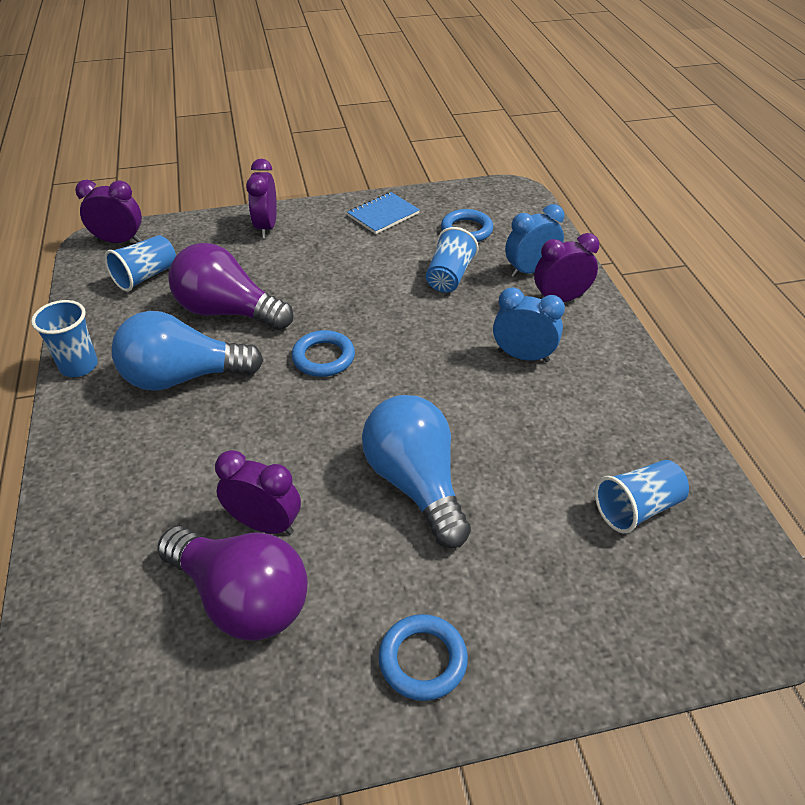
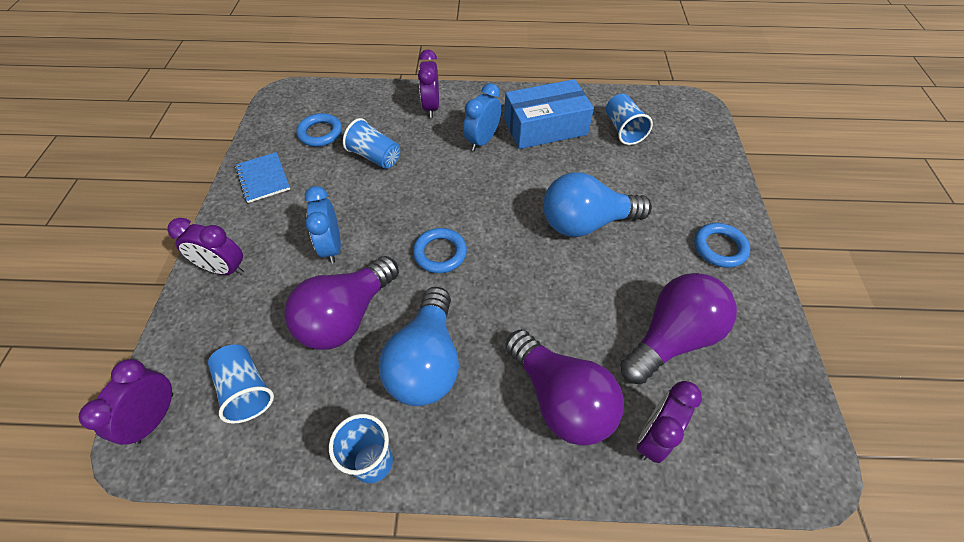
camera: 75 degrees left, 10 degrees up
(147, 491) = (560, 399): none -> purple light bulb
(264, 524) = (607, 316): purple clock -> purple clock (653, 436)
(530, 270) = (391, 113): blue clock -> blue clock (332, 247)
(587, 414) = (545, 127): none -> blue box

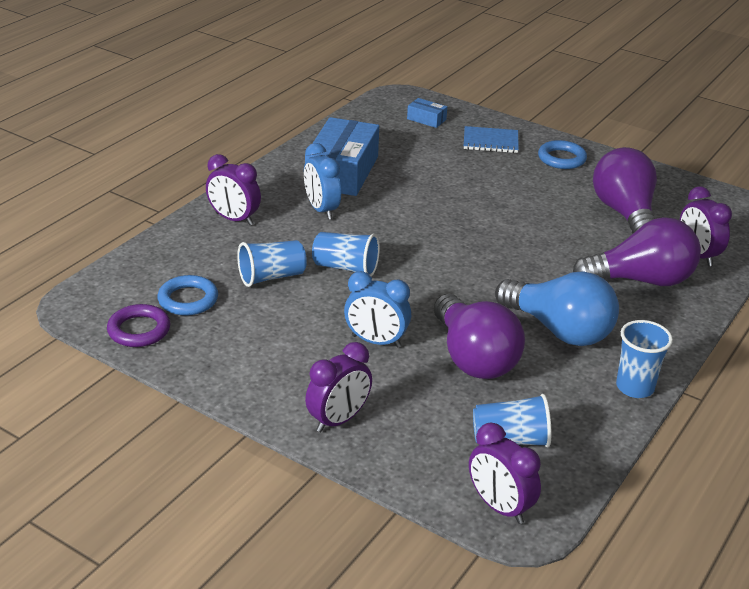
camera: 60 degrees left, 20 degrees down
(263, 178) = (221, 359): blue notebook -> blue notebook (490, 142)
(273, 129) = (139, 330): none -> purple ring
(440, 253) = (445, 283): blue ring -> none
(586, 223) = (481, 201): blue light bulb -> none
(623, 129) = (391, 139): blue cup -> blue cup (346, 268)
(678, 135) = (426, 119): none -> blue box

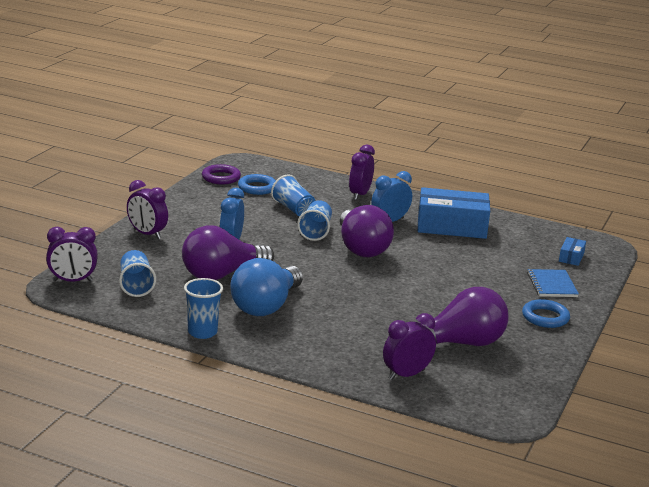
camera: 80 degrees right, 10 degrees down
(499, 507) = (72, 281): purple clock -> purple clock turned 135 degrees counterclockwise
(641, 280) = (351, 344): purple light bulb -> purple light bulb (361, 248)

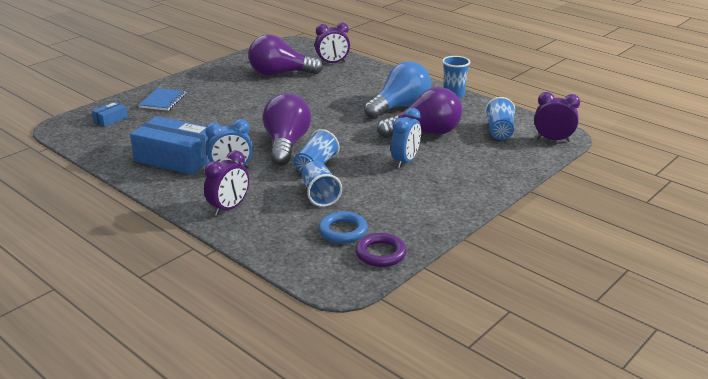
camera: 160 degrees left, 5 degrees up
(147, 234) = (485, 179): purple clock -> none
(545, 317) = (202, 82): blue ring -> none

